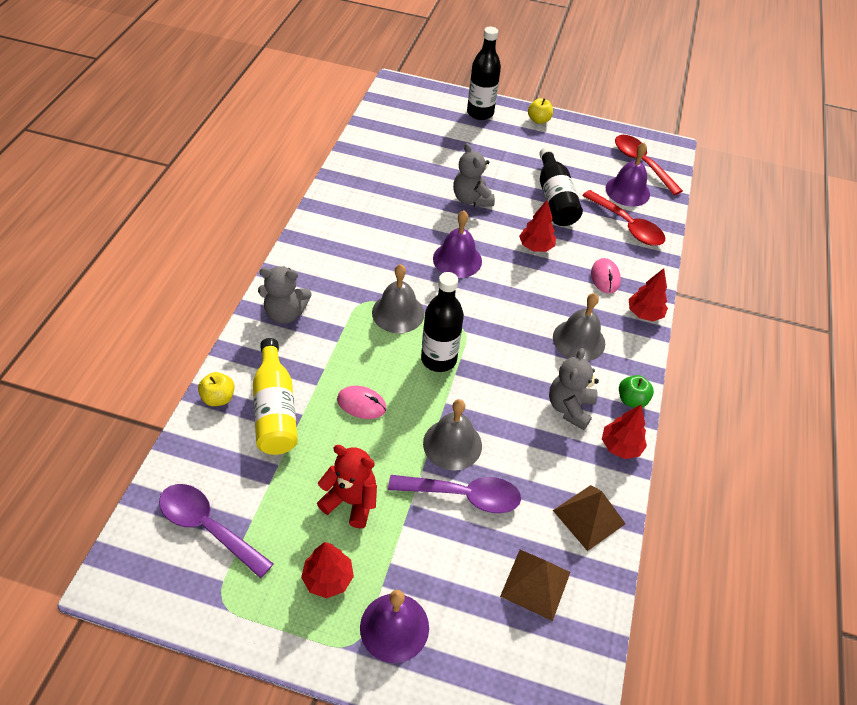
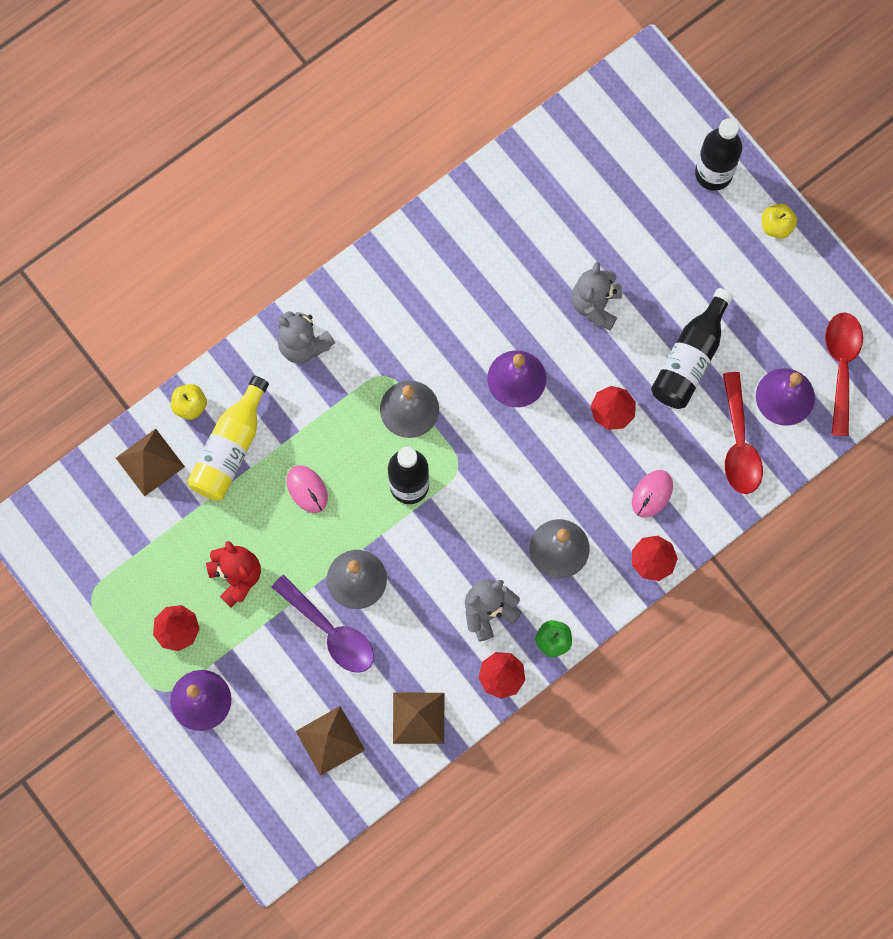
camera: 40 degrees right, 25 degrees up
(208, 527) = (114, 526): purple spoon -> none
(209, 457) = (150, 462): none -> brown pyramid

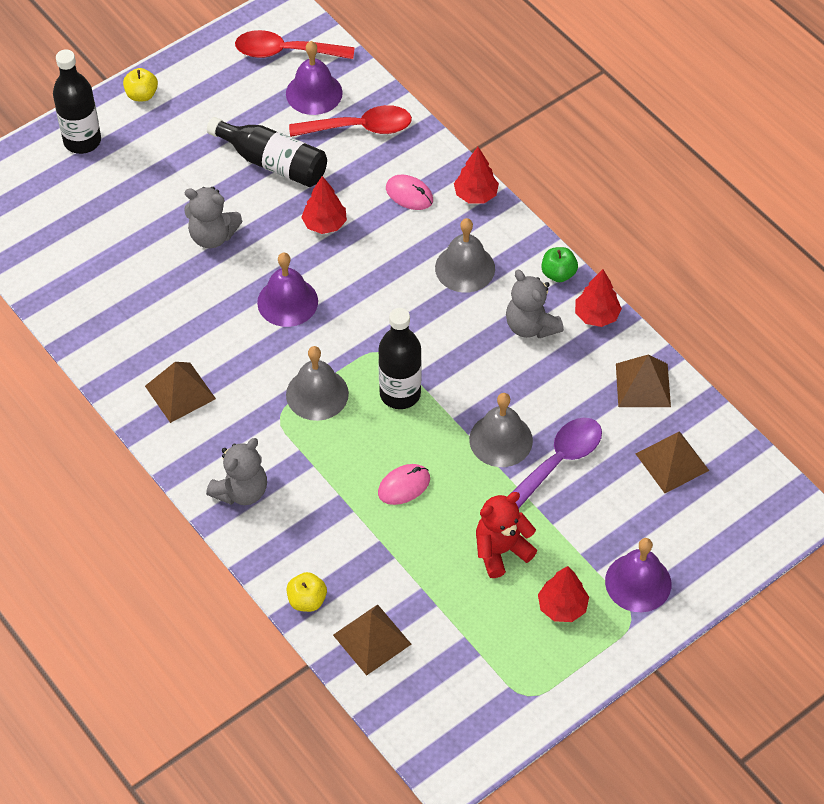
camera: 90 degrees left, 20 degrees down
(230, 448) = (357, 559): yellow bottle -> none
(411, 285) = (180, 392): none -> brown pyramid

